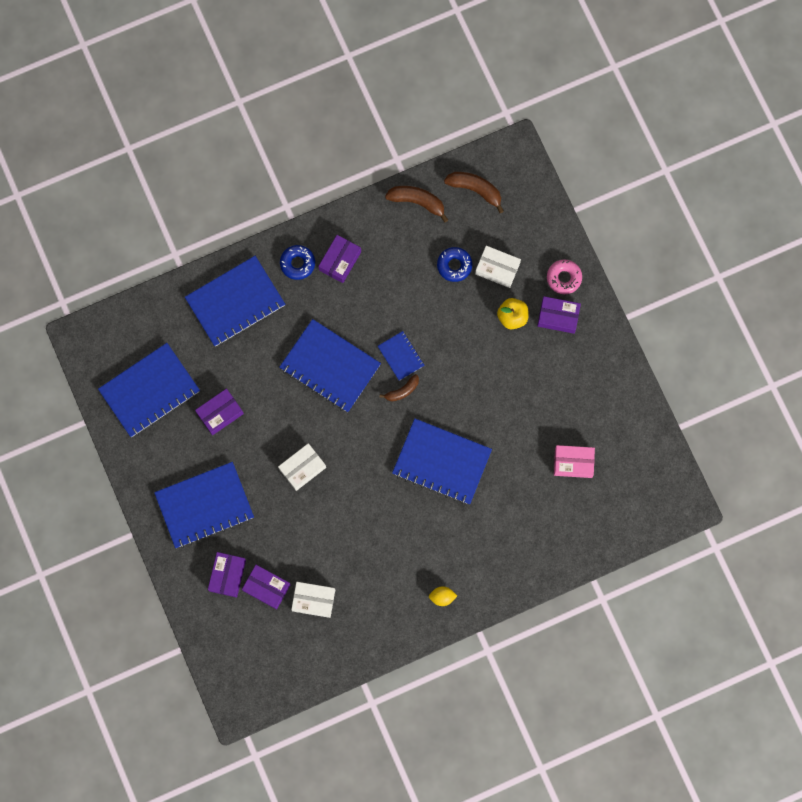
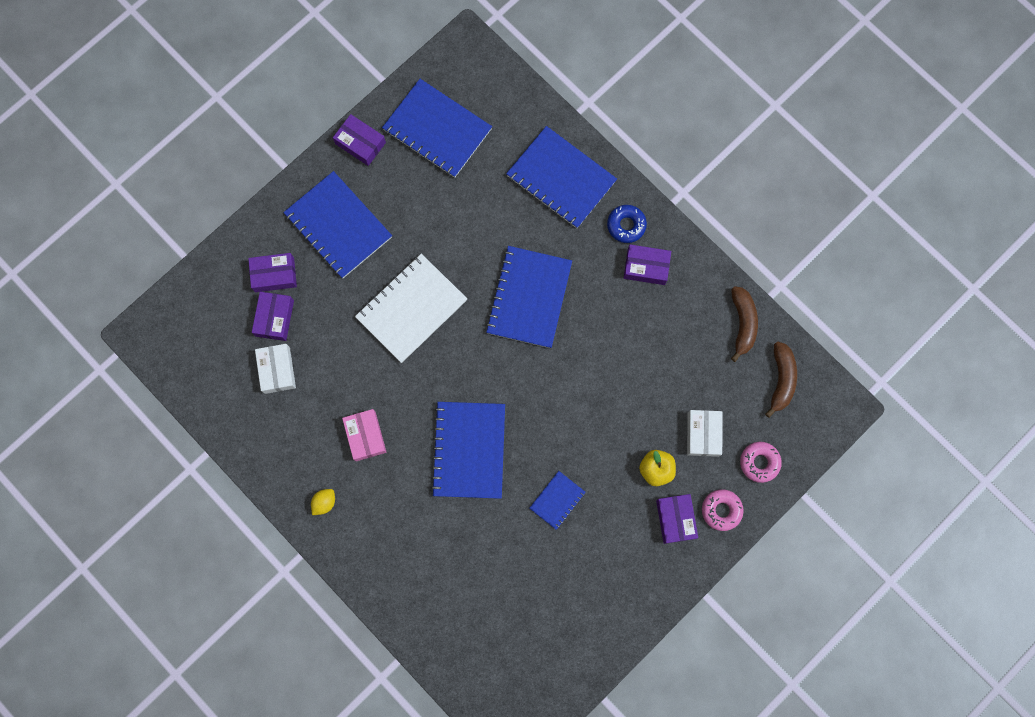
camera: 70 degrees right, 0 degrees up
(220, 413) = (439, 206): purple box -> purple box (360, 143)
(302, 468) = (411, 309): white box -> white notebook
(401, 356) = (568, 366): blue notebook -> blue notebook (557, 500)
(402, 391) = (531, 381): brown banana -> none
(442, 597) = (324, 502): yellow lemon -> yellow lemon turned 60 degrees clockwise
(454, 265) = (688, 387): blue donut -> none
(536, 233) = (759, 462): none -> pink donut
(573, 463) = (519, 593): pink box -> pink box (365, 436)

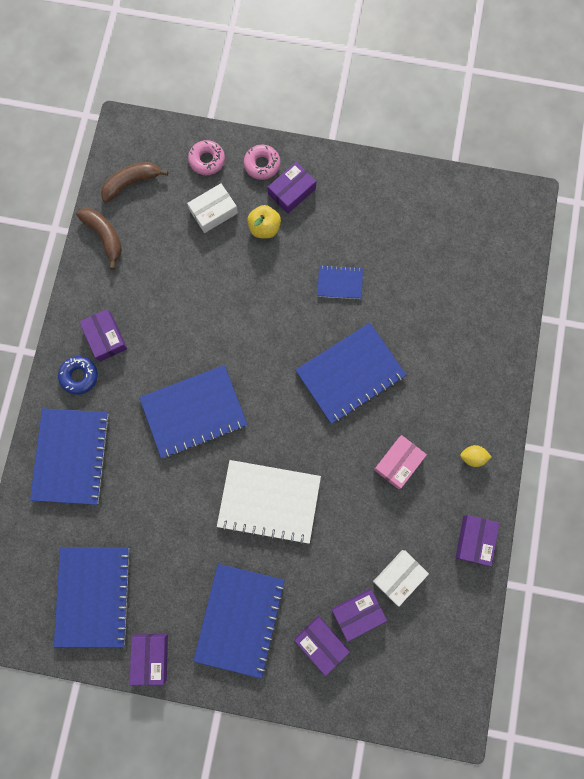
camera: 125 degrees left, 0 degrees up
(259, 452) = (475, 540): none -> purple box
(742, 324) = (104, 236): brown banana -> brown banana turned 90 degrees clockwise

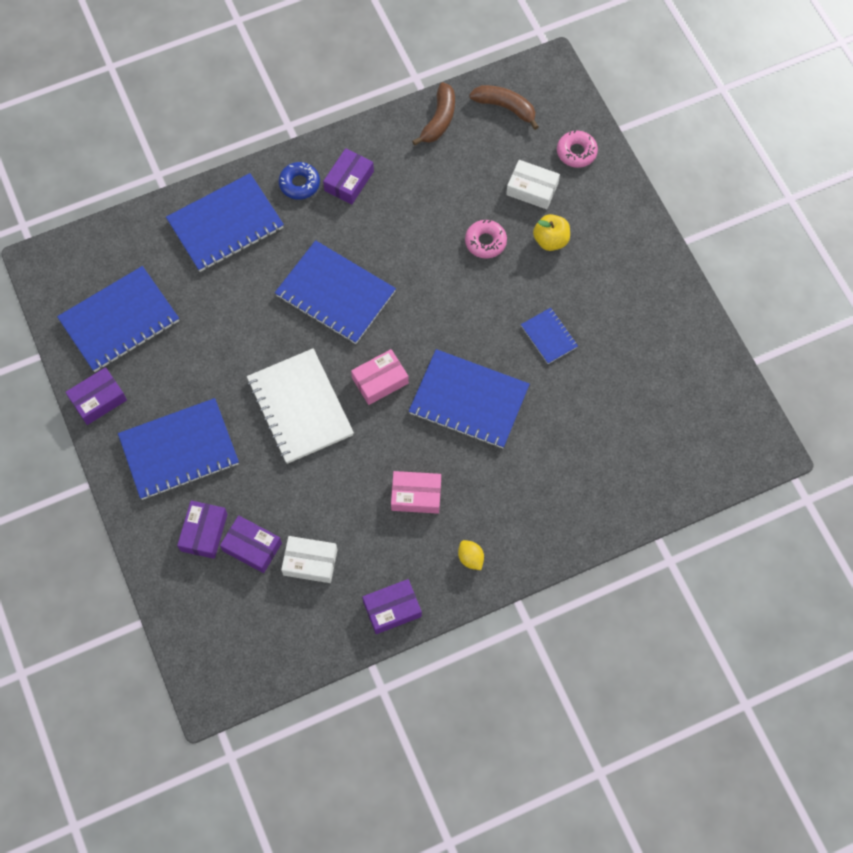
camera: 55 degrees right, 10 degrees down
(262, 165) = (610, 199): pink donut -> pink donut (485, 242)
(289, 427) = (380, 380): none -> pink box
(292, 191) = (604, 240): purple box -> none

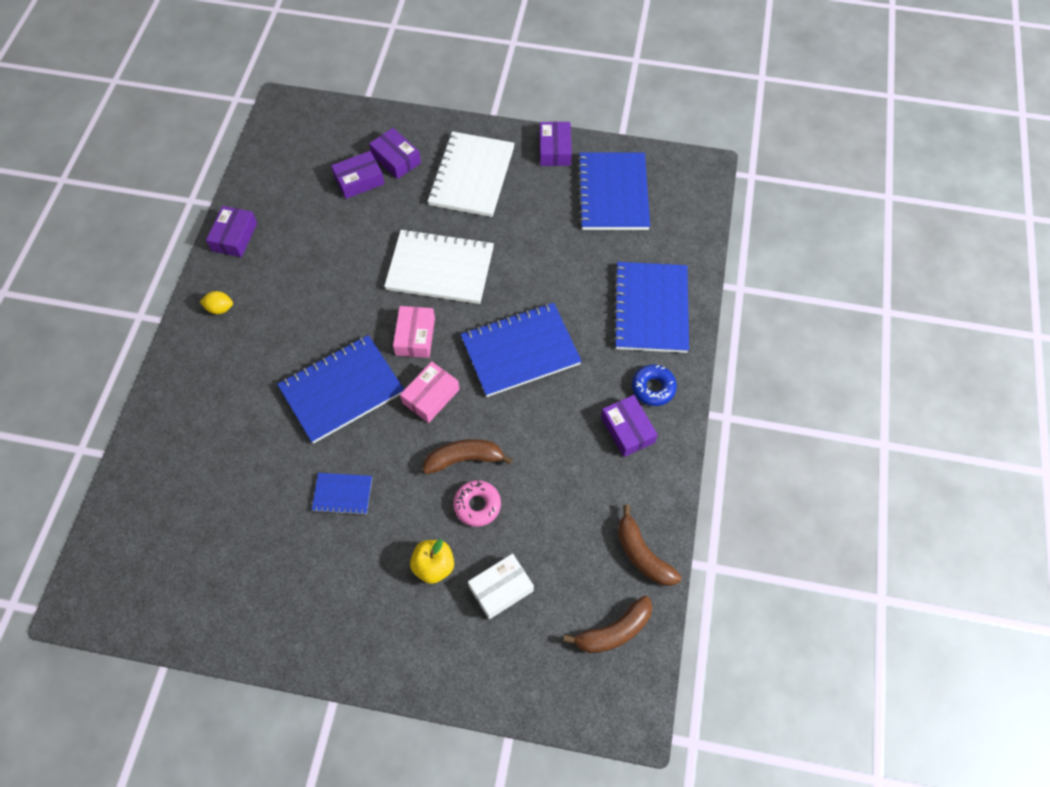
camera: 125 degrees right, 5 degrees down
(179, 450) = (471, 176): blue notebook -> white notebook
(310, 562) = (315, 208): white box -> none
(416, 495) = (300, 303): pink box -> pink box (431, 396)
(457, 274) = (464, 459): none -> brown banana
(576, 152) = (511, 666): pink donut -> none

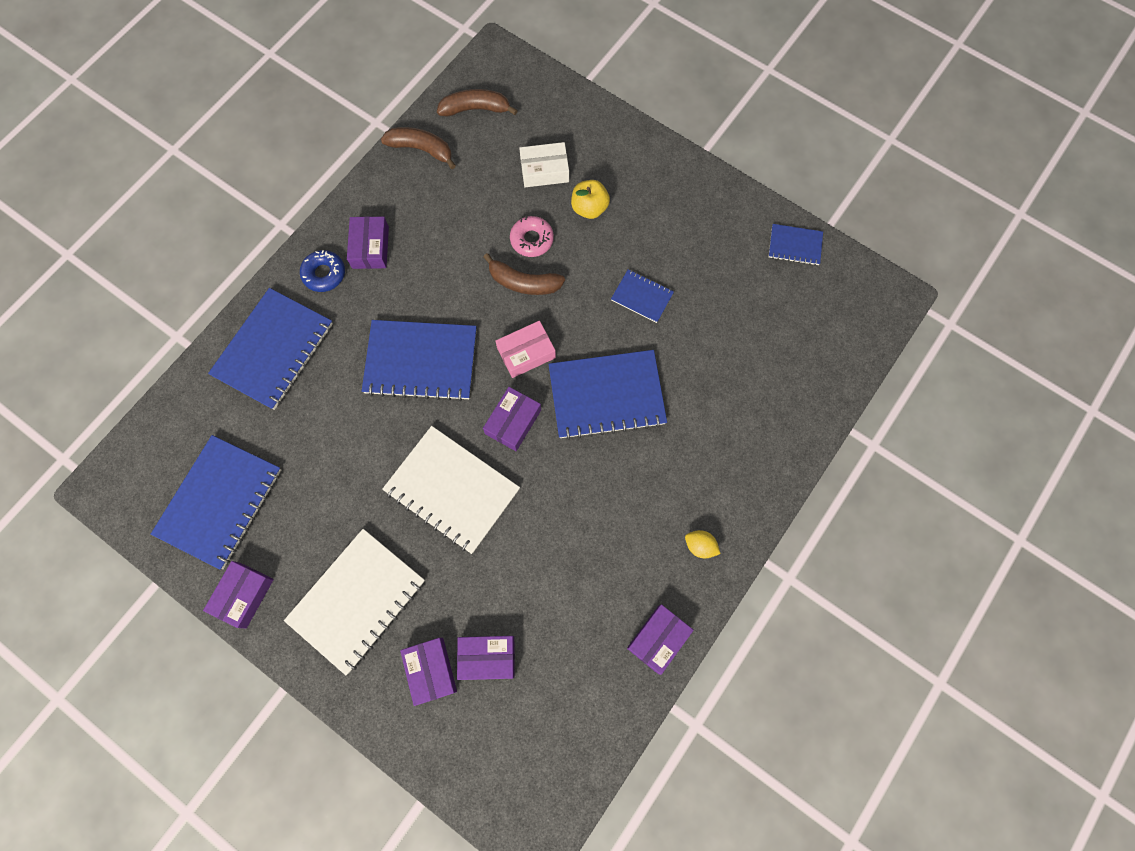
camera: 155 degrees left, 10 degrees up
(197, 620) = (794, 246): none -> blue notebook
(415, 336) = (513, 422): pink box -> purple box
(642, 554) = (421, 149): brown banana -> brown banana turned 60 degrees counterclockwise

